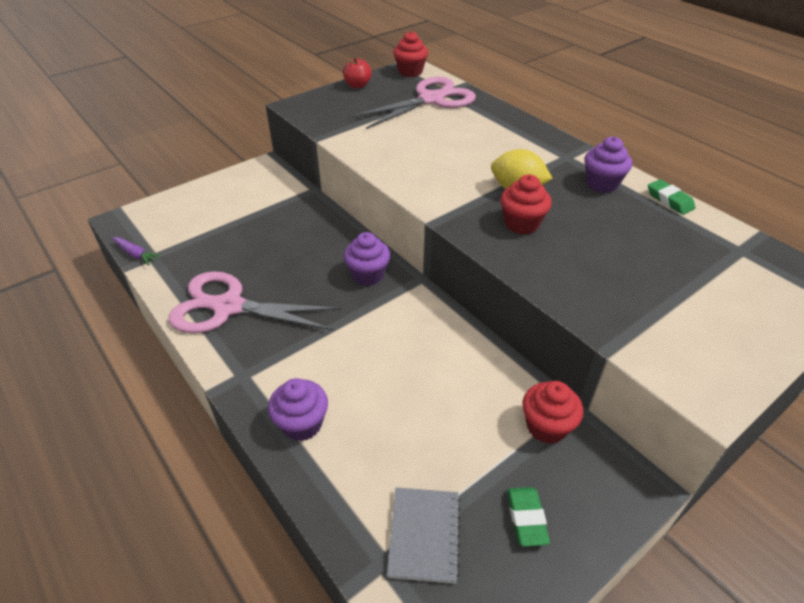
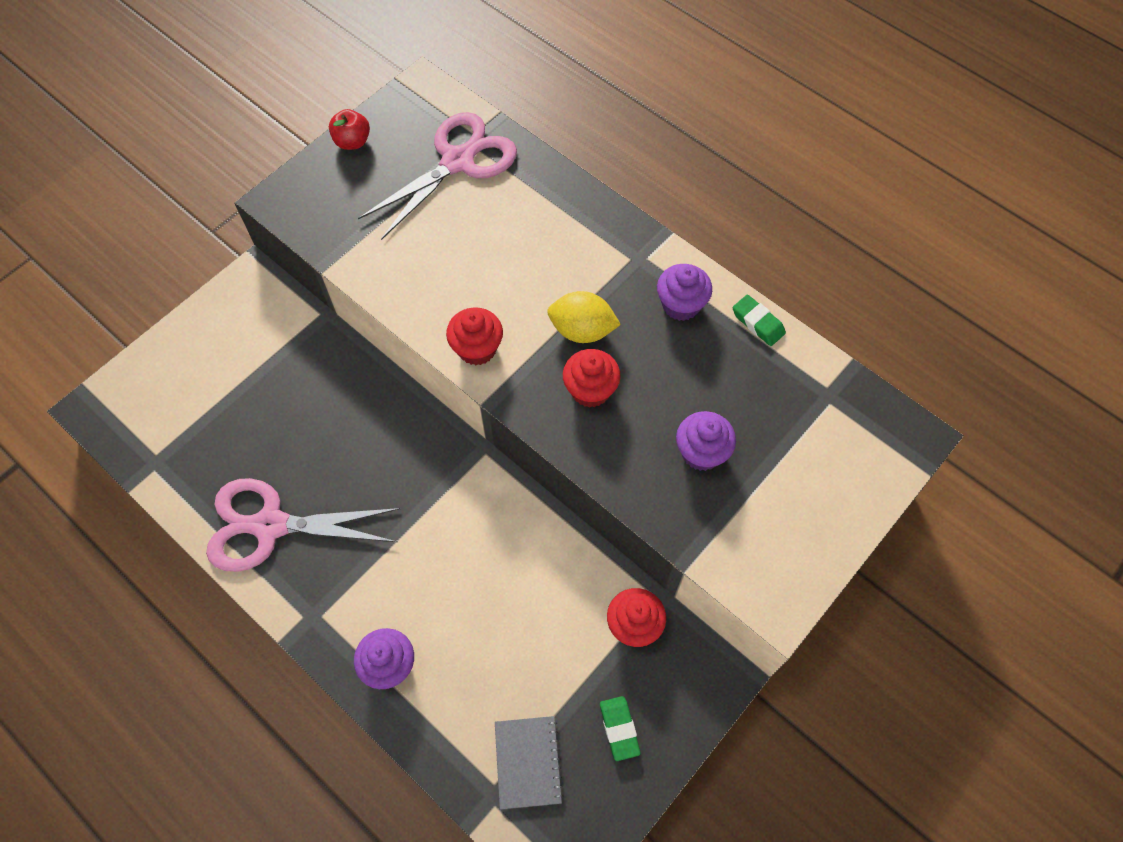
camera: 10 degrees left, 20 degrees up
(136, 254) = (133, 462): purple carrot -> none
(368, 275) = (421, 451): purple cupcake -> purple cupcake (701, 452)
(410, 72) = (421, 99): red cupcake -> red cupcake (477, 349)

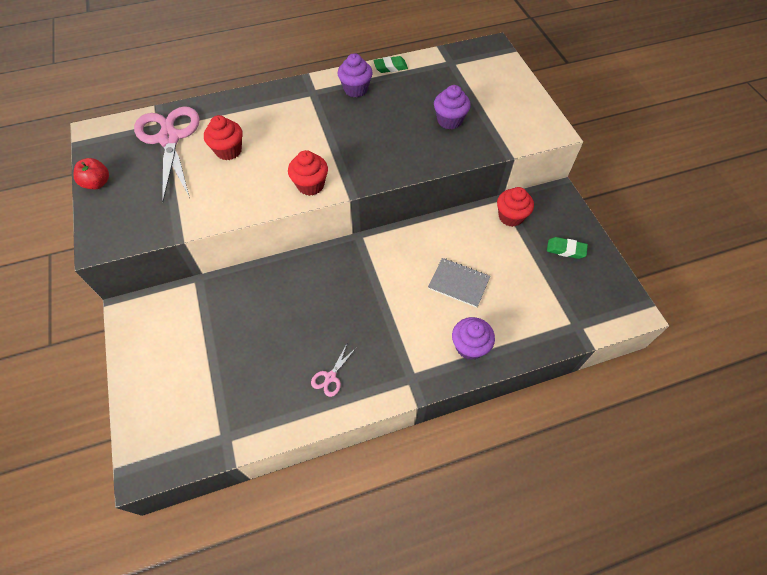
camera: 60 degrees left, 5 degrees down
(271, 526) = (330, 377): pink scissors -> pink scissors, size x0.40
(528, 762) = (565, 300): grey notebook -> grey notebook (458, 283)
(582, 330) = (338, 134): yellow lemon -> none
(590, 390) = (378, 147): red cupcake -> red cupcake (228, 151)

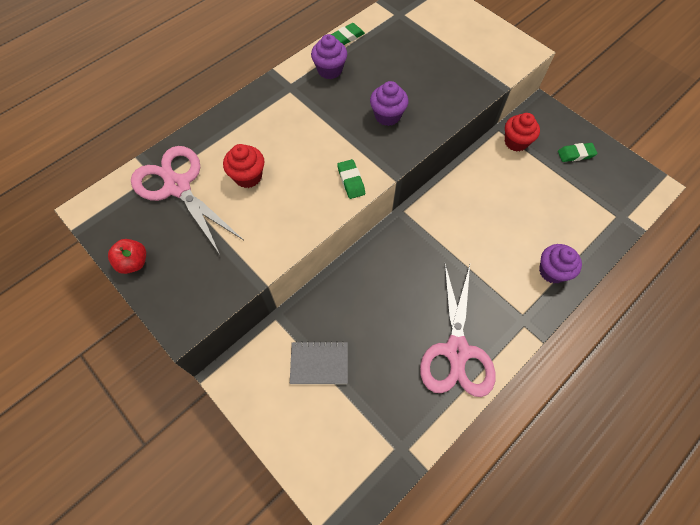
camera: 25 degrees left, 5 degrees up
(310, 185) = (351, 181): red cupcake -> green eraser
(330, 377) = (457, 351): pink scissors -> pink scissors, size x2.48
(449, 120) = (434, 72): purple cupcake -> purple cupcake (387, 116)
(458, 283) = (510, 219): grey notebook -> grey notebook (319, 363)

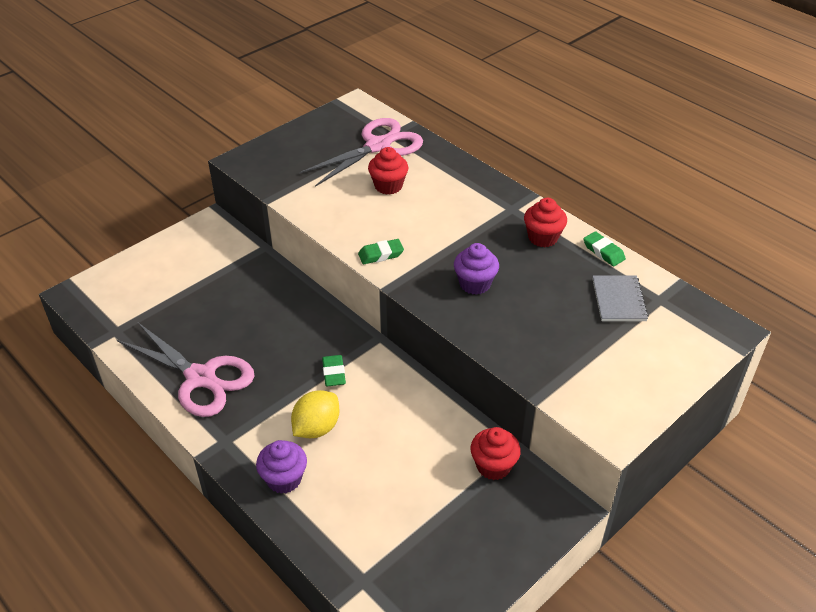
camera: 90 degrees right, 20 degrees down
(134, 262) = (301, 131): red apple -> none
(319, 363) = (210, 276): grey notebook -> grey notebook (619, 300)
(330, 70) = (543, 237): purple cupcake -> red cupcake
(457, 351) = (200, 378): pink scissors -> pink scissors turned 150 degrees counterclockwise
(499, 252) = (316, 428): none -> yellow lemon
(575, 154) = (475, 539): green eraser -> green eraser (334, 373)

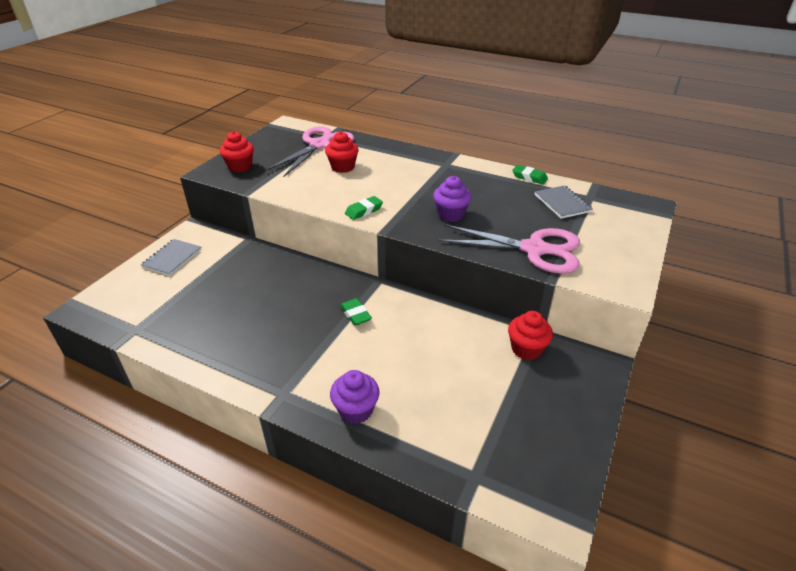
camera: 20 degrees left, 5 degrees down
(177, 254) = (172, 258): none -> grey notebook
(200, 378) = (236, 347): pink scissors -> pink scissors (534, 249)
(316, 428) = (363, 360): yellow lemon -> none
(543, 237) = (480, 177): red cupcake -> red cupcake (240, 167)

